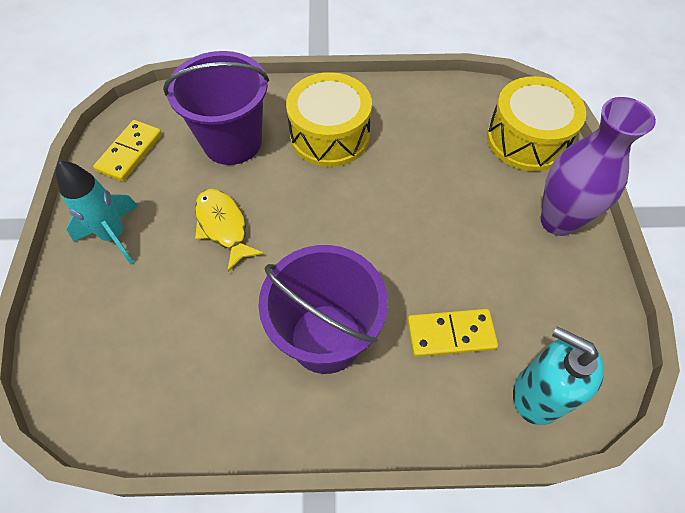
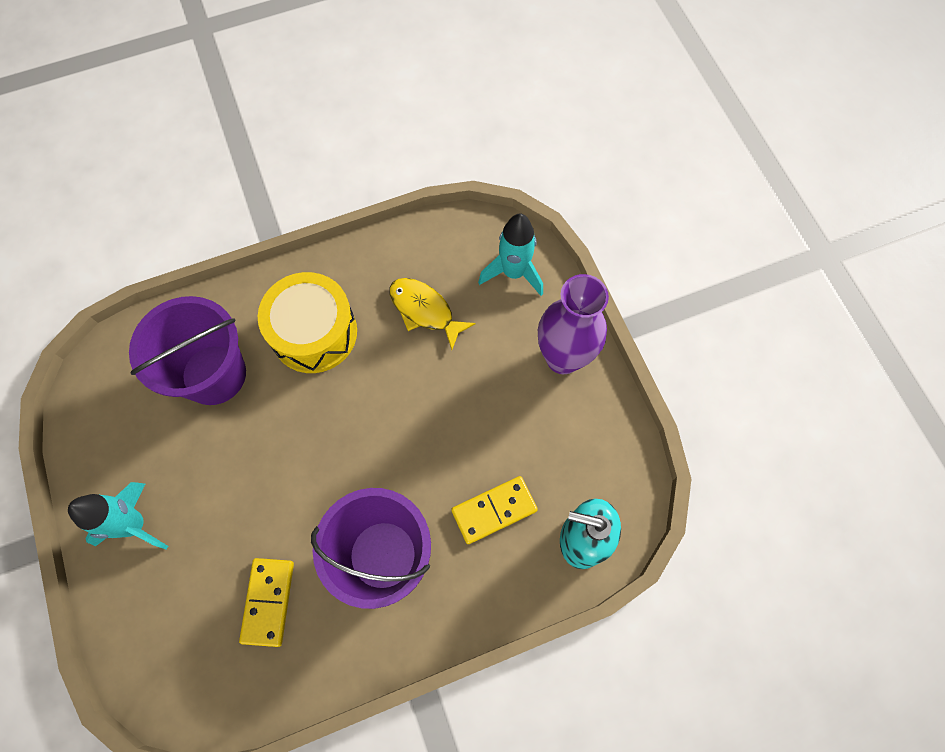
camera: 20 degrees left, 10 degrees up
(130, 152) = (108, 424): yellow domino -> yellow domino (268, 601)
(223, 226) = (243, 476): yellow fish -> yellow fish (424, 311)
(526, 139) = (513, 273): yellow drum -> turquoise rocket

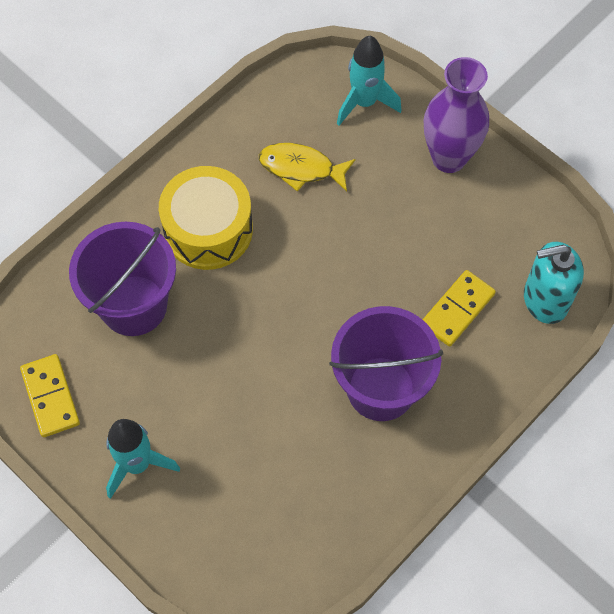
camera: 25 degrees left, 5 degrees down
(268, 601) = (300, 471): yellow domino -> yellow domino (50, 397)

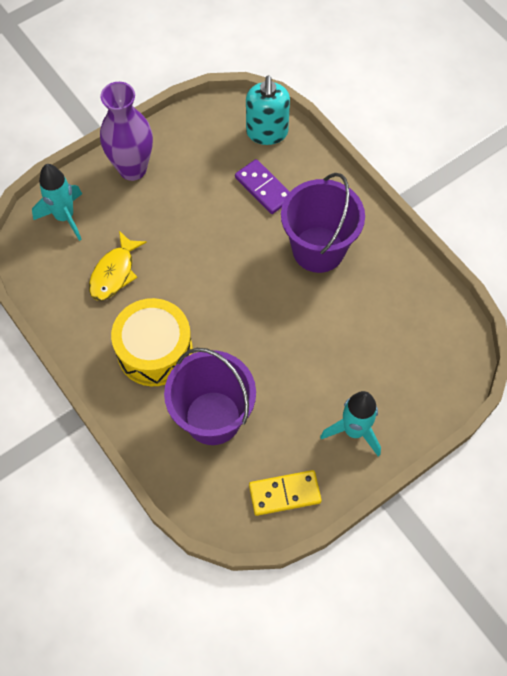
camera: 80 degrees left, 0 degrees up
(457, 310) = (264, 188): yellow domino -> purple domino

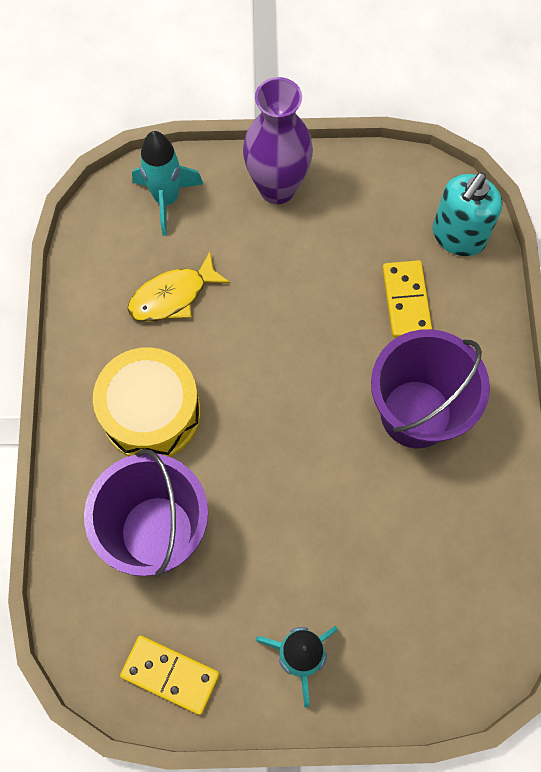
camera: 35 degrees right, 5 degrees up
(264, 188) = (406, 300): purple domino -> yellow domino

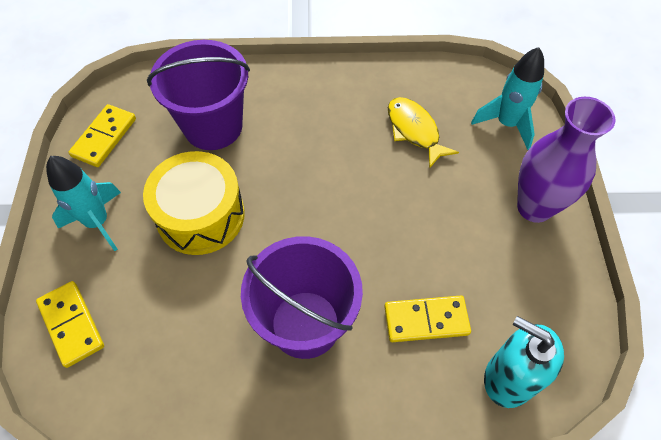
camera: 90 degrees right, 10 degrees down
(151, 413) = (310, 119): yellow drum -> yellow drum (200, 215)
(429, 661) = (72, 324): none -> yellow domino

